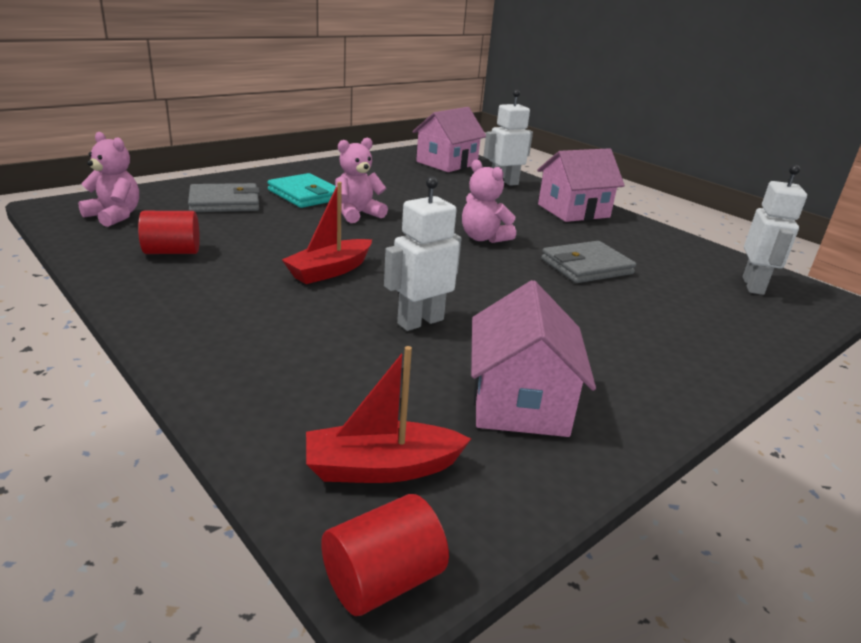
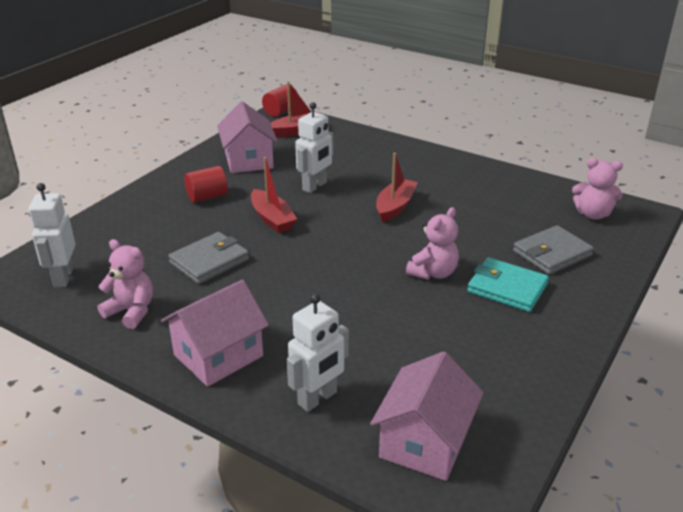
camera: 165 degrees right, 5 degrees up
(172, 252) = (505, 196): red cylinder -> red cylinder (207, 197)
(483, 238) = (305, 273): pink teddy bear -> pink teddy bear (131, 311)
(503, 292) = (272, 219): none -> red boat

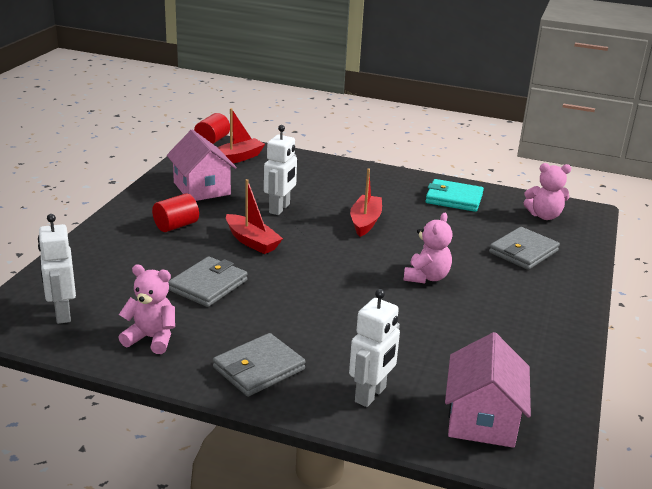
camera: 15 degrees left, 5 degrees down
(218, 355) = (259, 368): pink house -> grey wallet
(507, 288) = (497, 284): turquoise wallet -> turquoise wallet (454, 199)

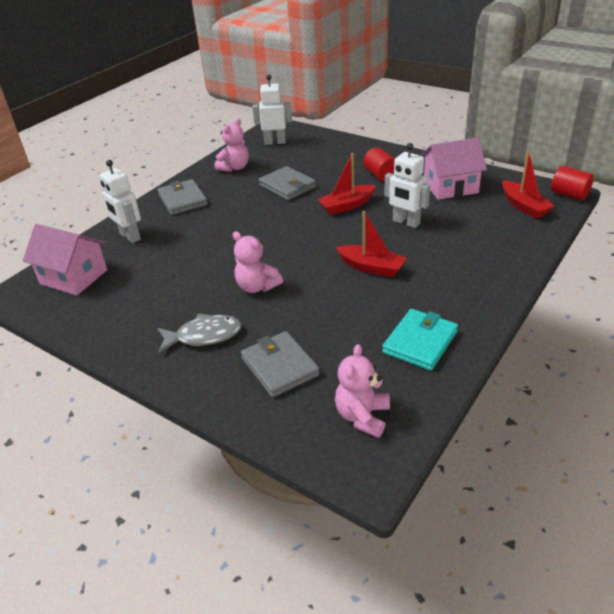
camera: 110 degrees right, 10 degrees up
(515, 295) = (204, 336): none -> grey fish

